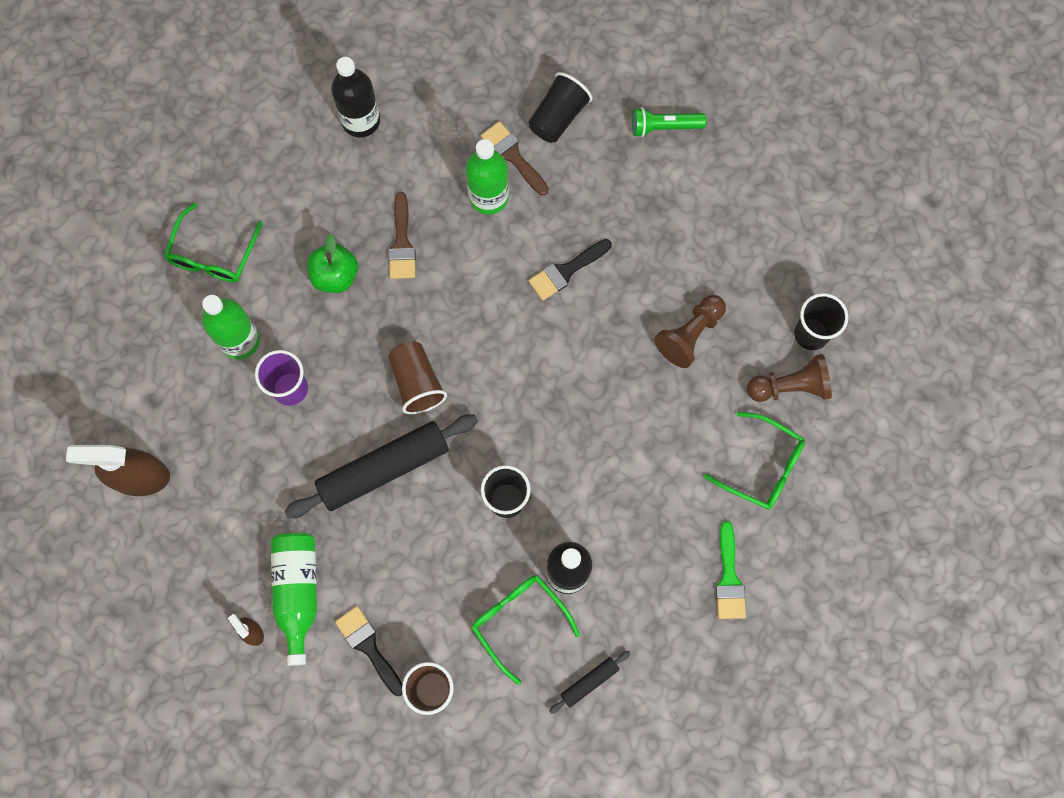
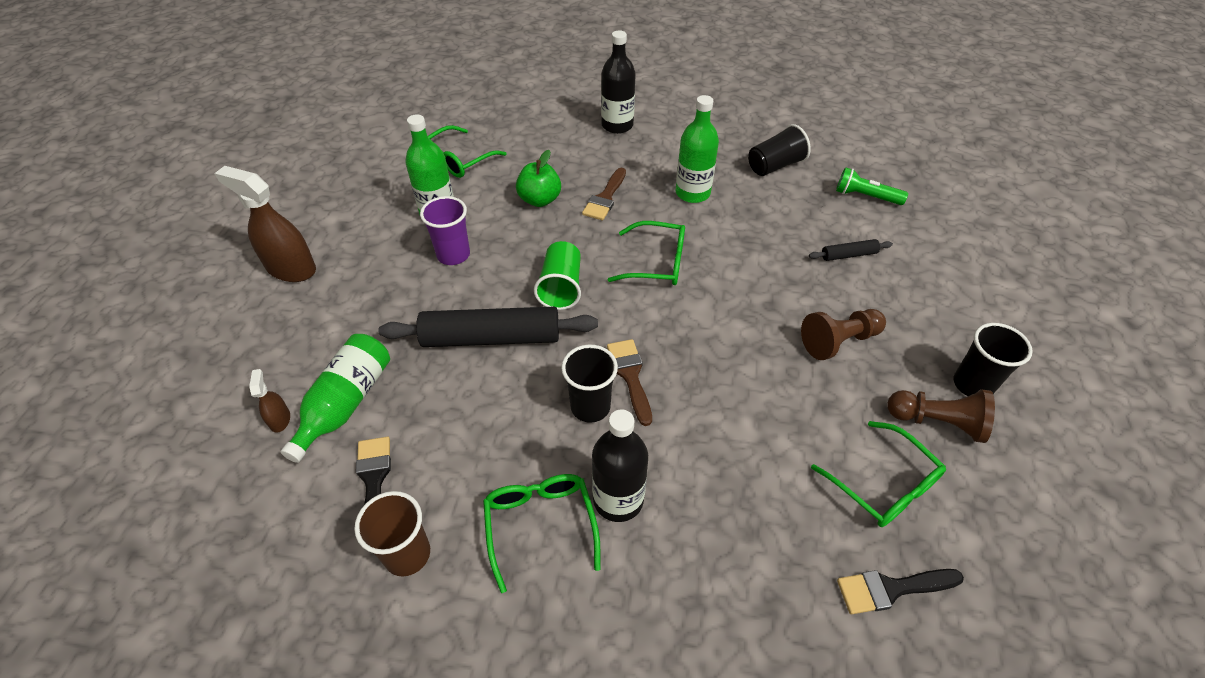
camera: 25 degrees right, 25 degrees down
(417, 382) = (561, 287): brown cup -> green cup
(493, 311) = (657, 263): none -> green glasses
(513, 156) = (725, 176): brown brush -> brown brush (630, 376)
(566, 271) = (736, 258): black brush -> black brush (891, 589)
(589, 682) = (585, 631): black rolling pin -> black rolling pin (848, 255)
(729, 578) = (805, 587): green brush -> none

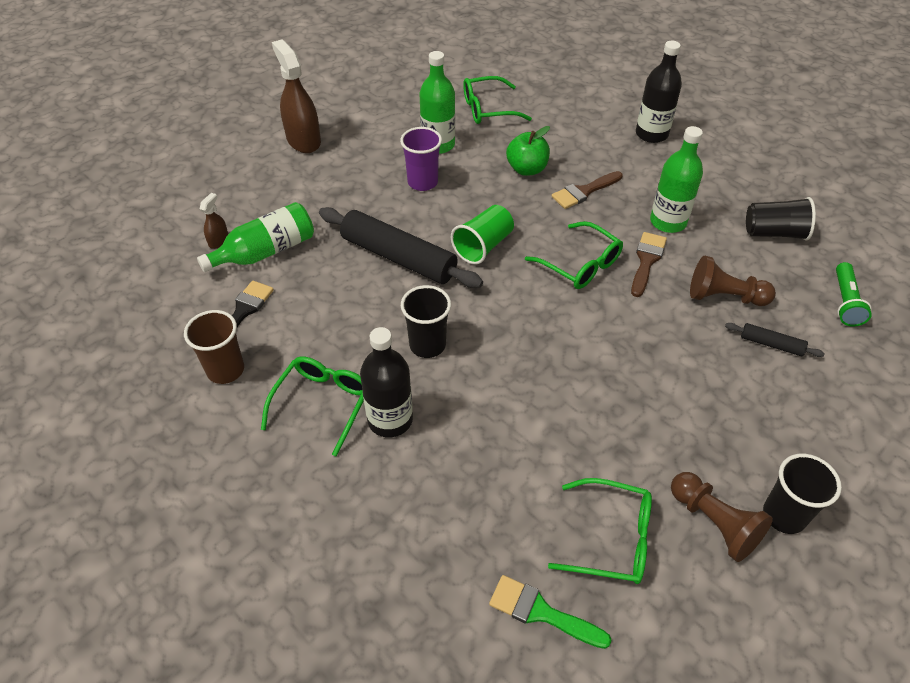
camera: 35 degrees right, 0 degrees up
(630, 376) = (478, 339): brown brush -> brown brush (647, 260)
(838, 341) = (685, 409): brown pawn -> brown pawn (724, 297)
(865, 196) = (845, 302): green flashlight -> green flashlight turned 135 degrees counterclockwise
(884, 485) = (612, 539): green glasses -> green glasses turned 75 degrees counterclockwise
(891, 589) = (541, 612): black brush -> green brush

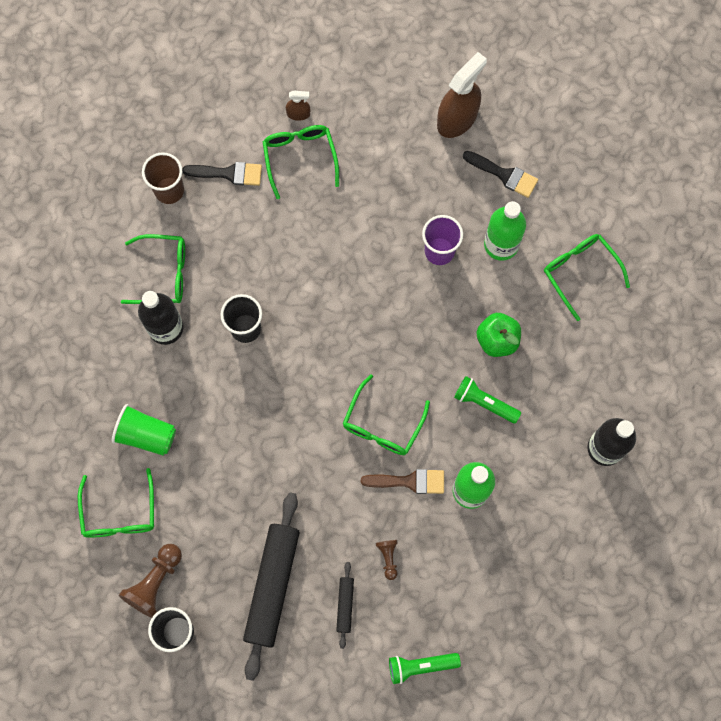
camera: 70 degrees right, 25 degrees up
(265, 252) = (300, 157): green bottle -> green glasses
(375, 127) = (504, 175): none -> black brush
(398, 257) = (333, 268): black rolling pin -> black rolling pin (272, 586)
(483, 246) = (374, 334): green cup -> green cup (146, 435)
(541, 612) = (52, 480): green brush -> none
(584, 191) = (484, 403): brown brush -> green flashlight
(724, 297) = (388, 558): brown pawn -> brown pawn, size x0.54
(774, 233) = (493, 593): black cup -> none

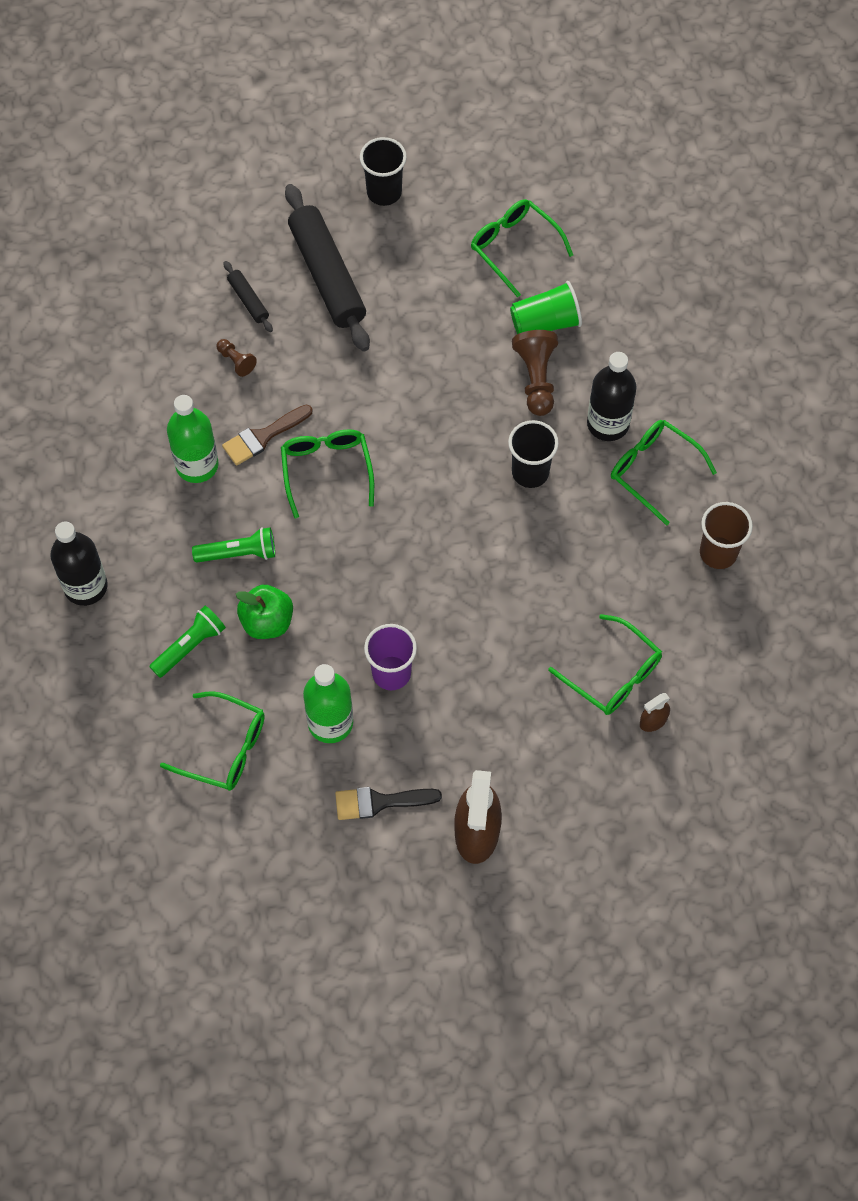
camera: 145 degrees right, 10 degrees down
(155, 582) = (436, 215): brown pawn -> brown pawn (536, 379)
(163, 274) = (653, 470): green glasses -> green glasses turned 75 degrees clockwise
(228, 173) = (673, 609): black brush -> none
(421, 666) = (143, 295): green flashlight -> green flashlight (189, 646)

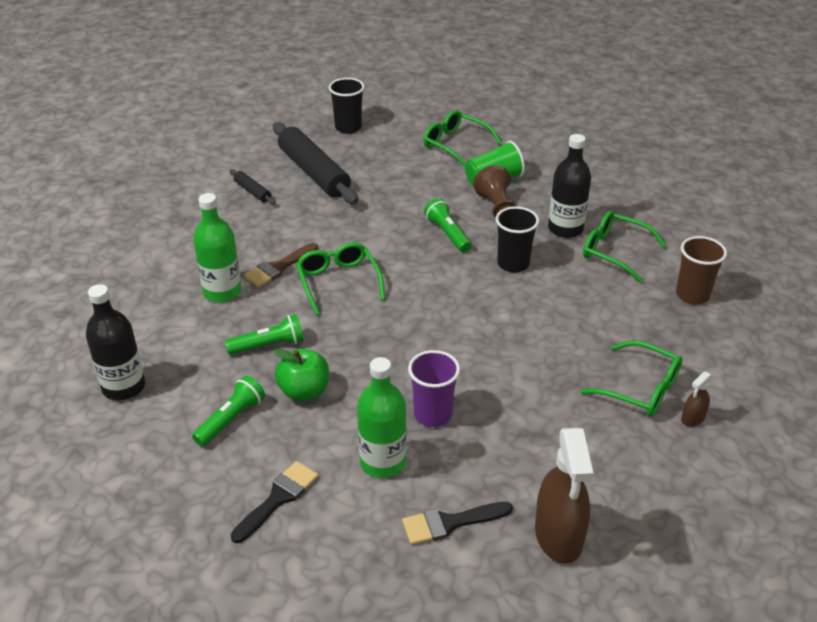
camera: 10 degrees left, 25 degrees down
(225, 748) = (278, 498): green glasses -> black brush
(236, 361) = (248, 226): brown pawn -> none
(466, 411) = (447, 234): none -> green flashlight

